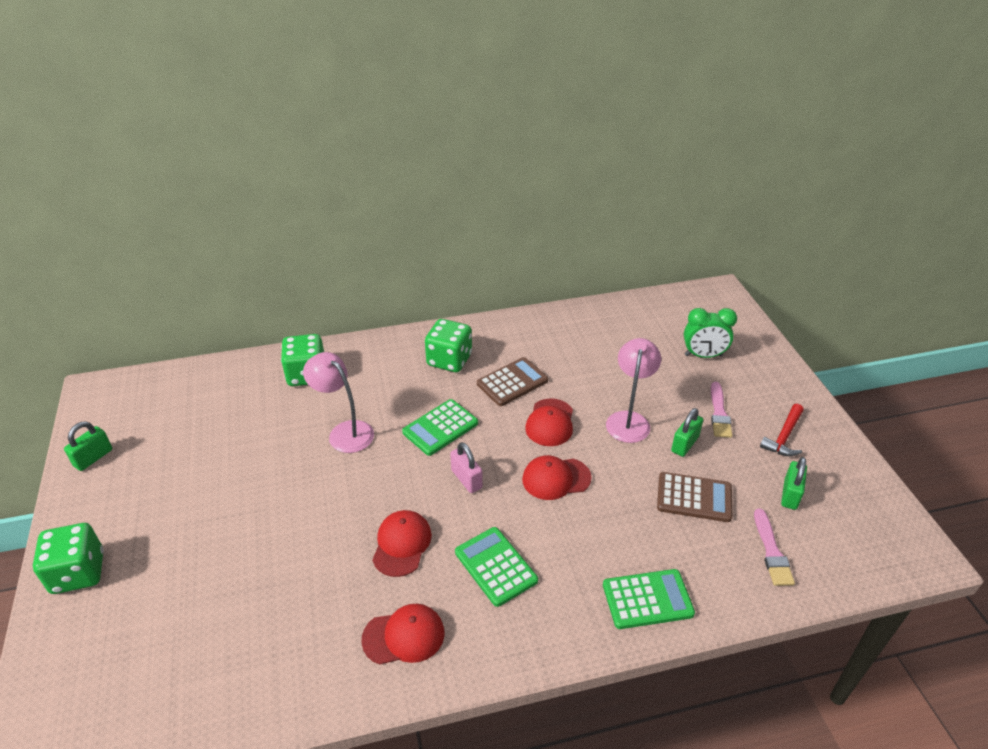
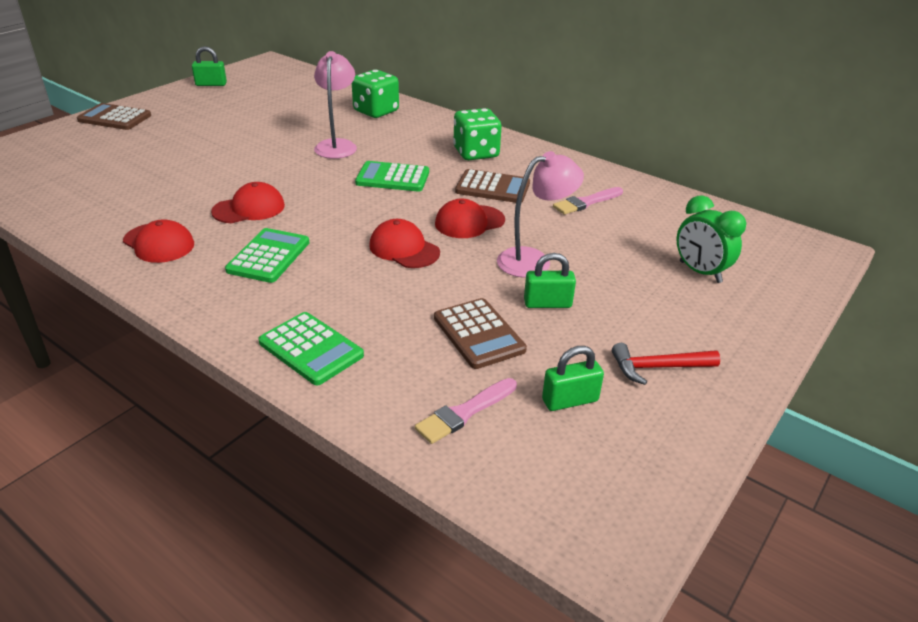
camera: 50 degrees right, 5 degrees down
(78, 573) = (114, 118): green dice -> brown calculator
(466, 479) = (350, 209): pink padlock -> none
(719, 413) = (626, 310): pink brush -> pink brush (586, 202)

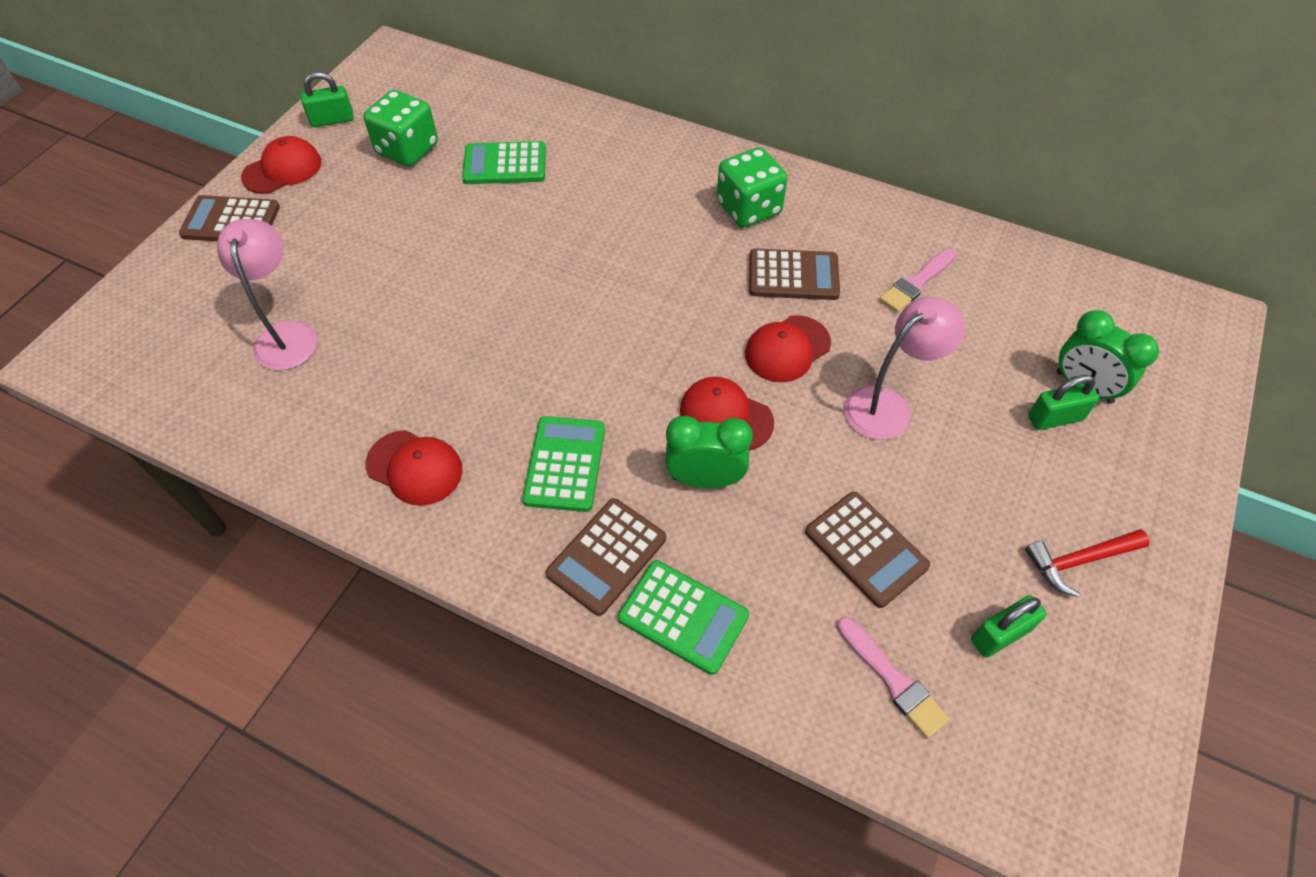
camera: 10 degrees left, 20 degrees up
(249, 208) = (501, 377): red cap -> red cap (282, 169)
(271, 308) = (607, 556): none -> brown calculator
(337, 145) = (563, 225): pink lamp -> pink lamp (287, 335)
(370, 278) = (705, 479): none -> green clock
(376, 111) = (586, 142): green dice -> green dice (407, 149)
(392, 178) = (661, 280): green calculator -> green calculator (505, 164)
(464, 412) = (893, 680): pink brush -> pink brush turned 75 degrees counterclockwise
(547, 303) = (927, 480): green padlock -> green padlock (1055, 418)

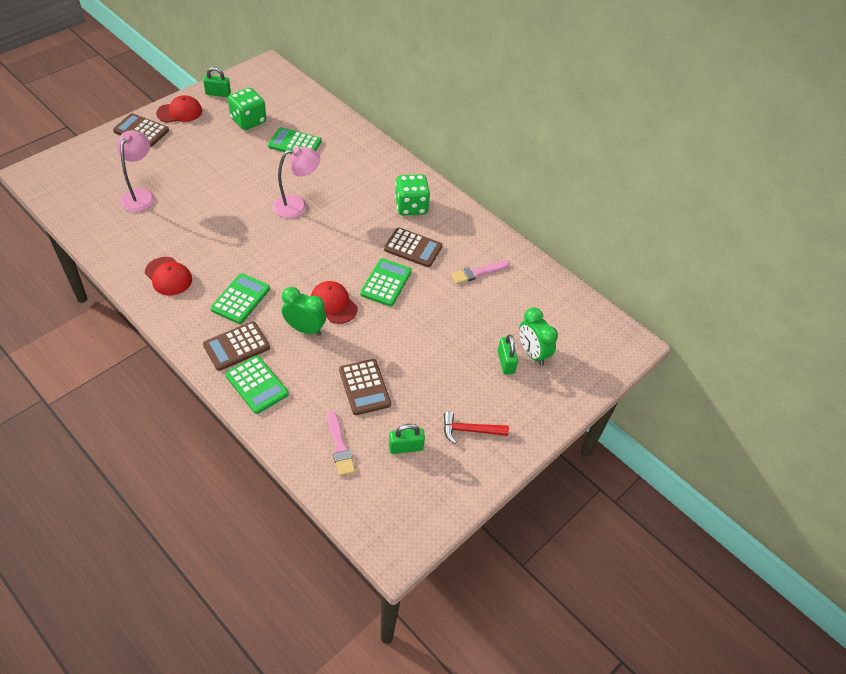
camera: 15 degrees right, 5 degrees down
(787, 349) = (386, 283): red cap -> green calculator
(887, 405) = (420, 326): pink lamp -> pink lamp (297, 205)
(1055, 418) = (505, 362): green padlock -> green padlock turned 75 degrees clockwise

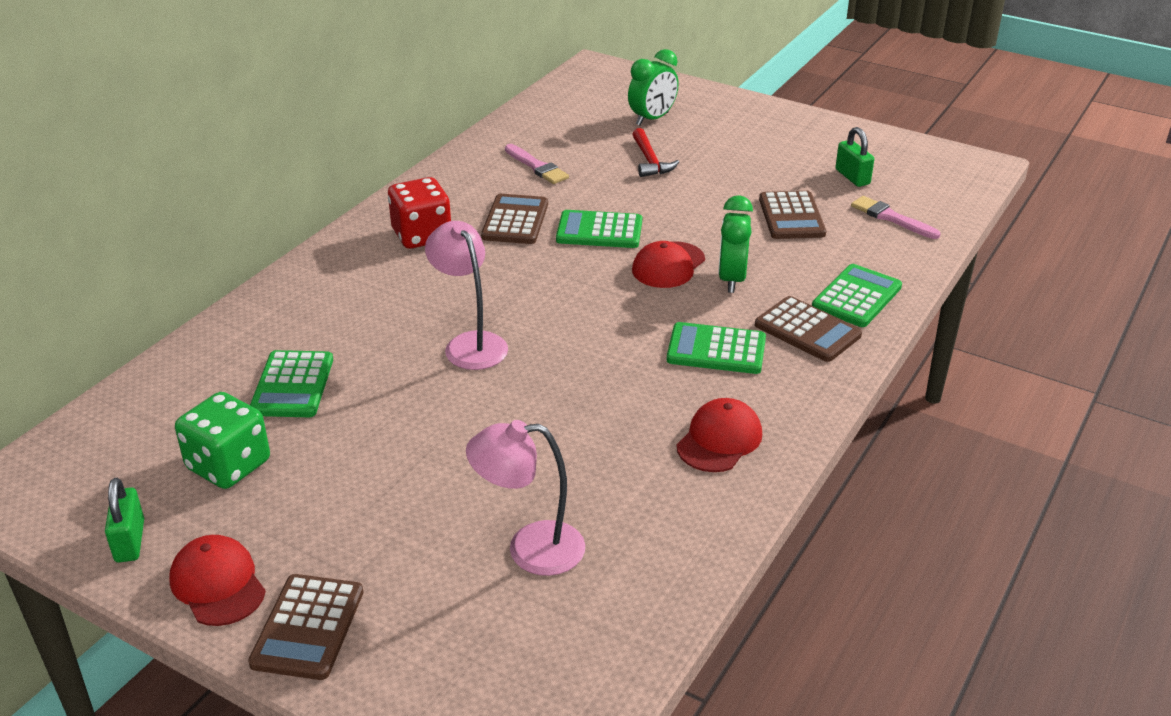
camera: 100 degrees left, 15 degrees down
(340, 447) = (891, 218): pink brush -> pink brush turned 105 degrees counterclockwise
(364, 387) = (791, 216): brown calculator -> brown calculator turned 120 degrees clockwise
(411, 206) = (422, 235): green dice -> red dice
(470, 430) = (795, 143): red hammer -> red hammer (650, 161)
(505, 362) = (678, 133): green padlock -> none

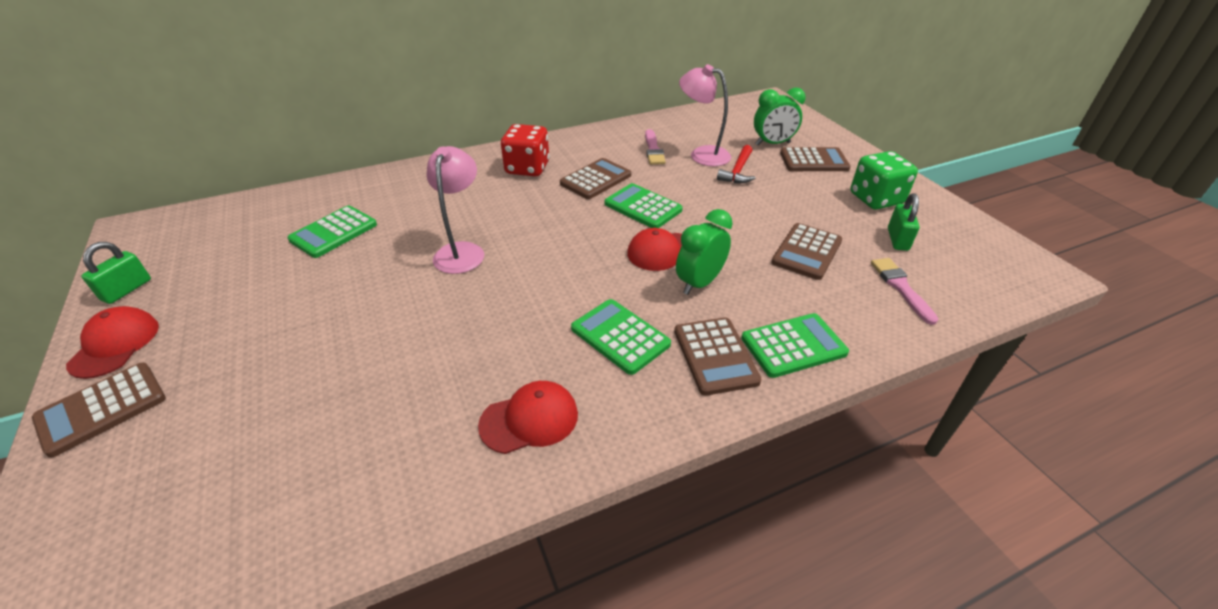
camera: 35 degrees right, 5 degrees up
(229, 465) = (234, 267): green dice -> green dice (876, 199)
(530, 549) = (288, 434): pink lamp -> pink lamp (702, 154)
(710, 125) = (813, 161): none -> brown calculator

